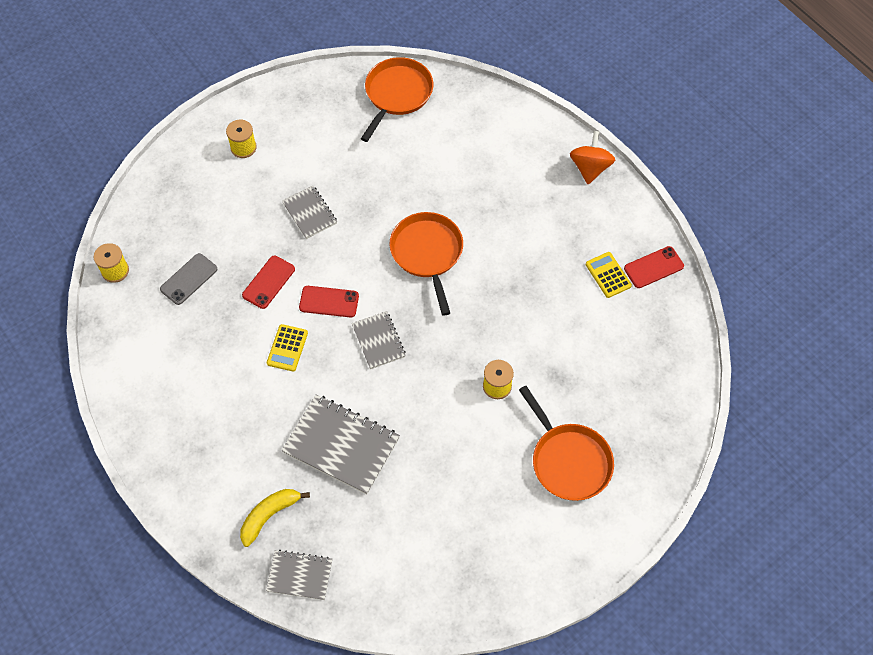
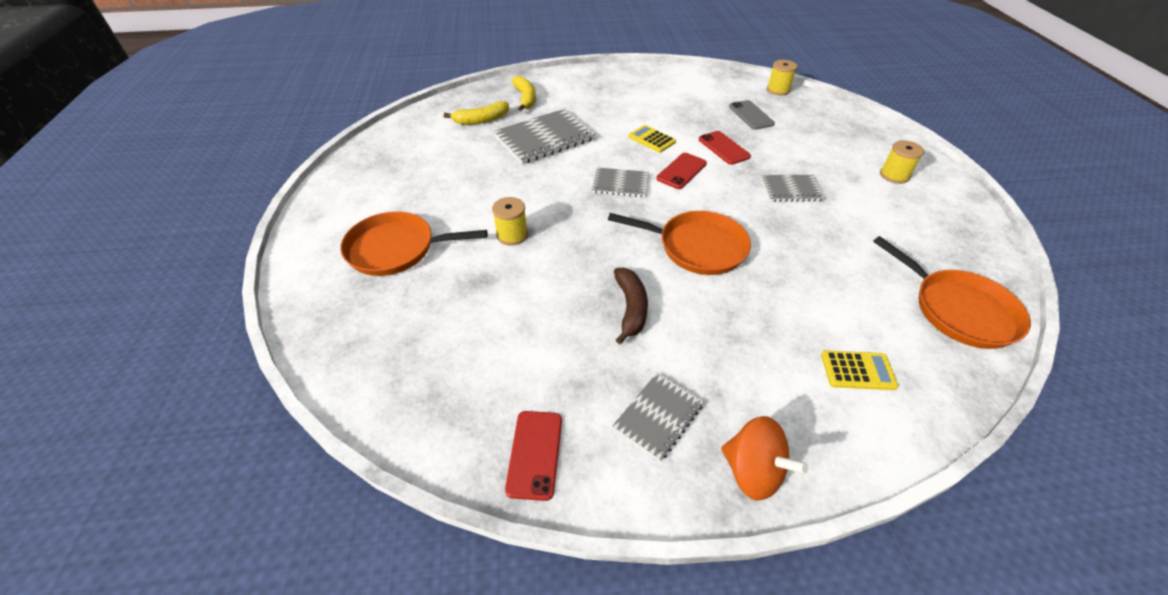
camera: 120 degrees right, 15 degrees down
(300, 575) = (473, 98): grey notebook -> grey notebook (658, 416)
(341, 531) = (481, 120): none -> yellow banana
(517, 269) = (630, 308): none -> brown banana
(608, 275) = (562, 392): yellow calculator -> yellow calculator (857, 371)

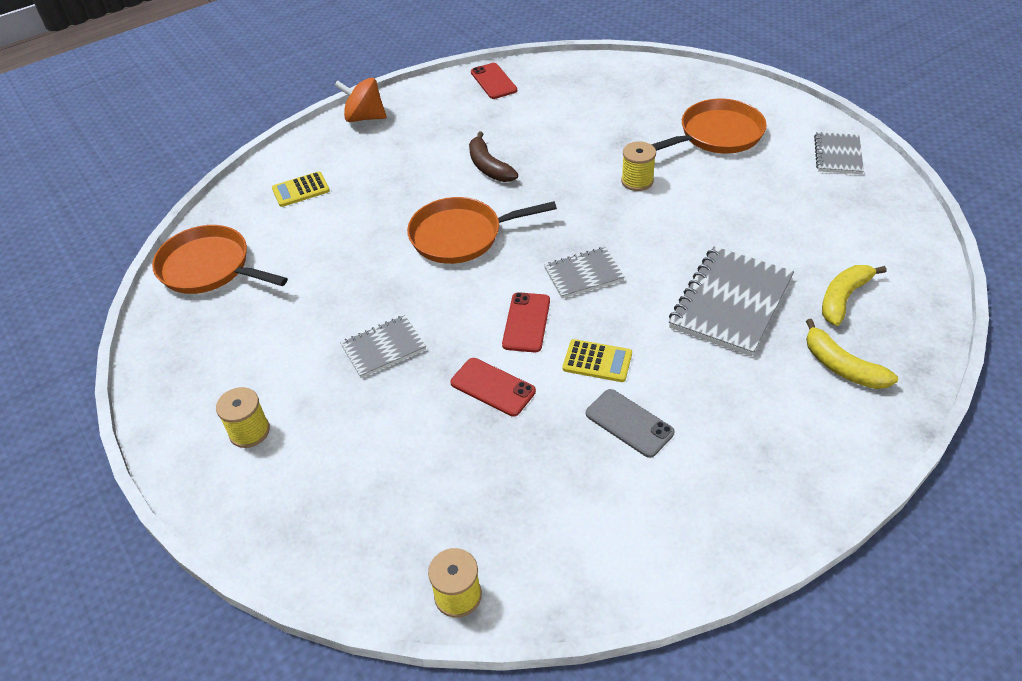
camera: 155 degrees right, 0 degrees up
(658, 416) = (432, 119): grey notebook -> grey notebook (838, 155)
(751, 115) = (481, 485): grey phone -> grey phone (629, 423)

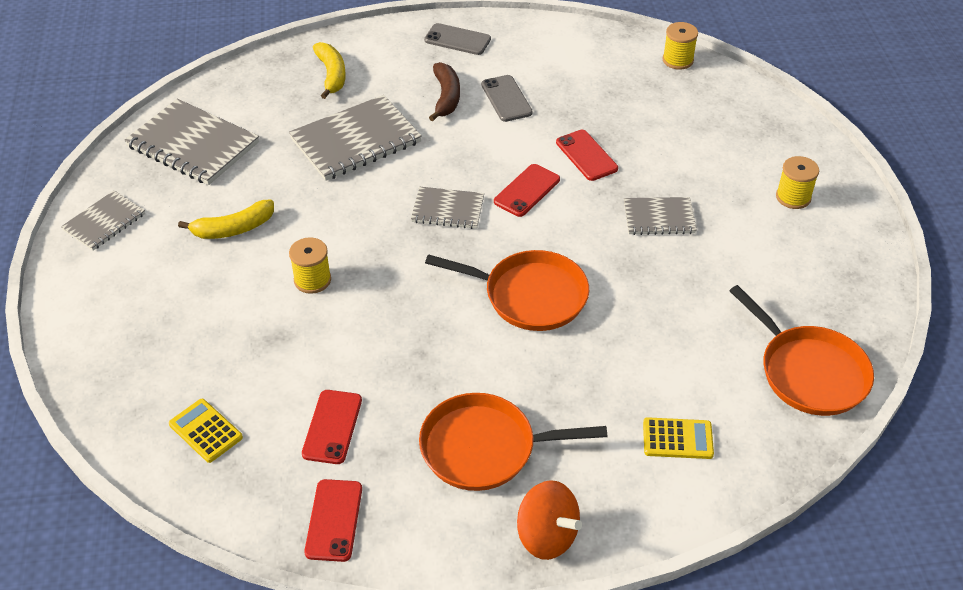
camera: 155 degrees left, 0 degrees up
(489, 167) = (444, 370): brown banana -> brown banana (446, 97)
(535, 114) = (332, 427): none -> red phone
(597, 361) = (495, 142): yellow calculator -> yellow calculator (205, 431)
(717, 134) = (176, 298): orange pan -> orange pan (484, 448)
(762, 490) = (457, 40): none -> grey phone
(843, 298) = (273, 111): yellow banana -> yellow banana (233, 229)
(864, 236) = (193, 145): none -> grey notebook

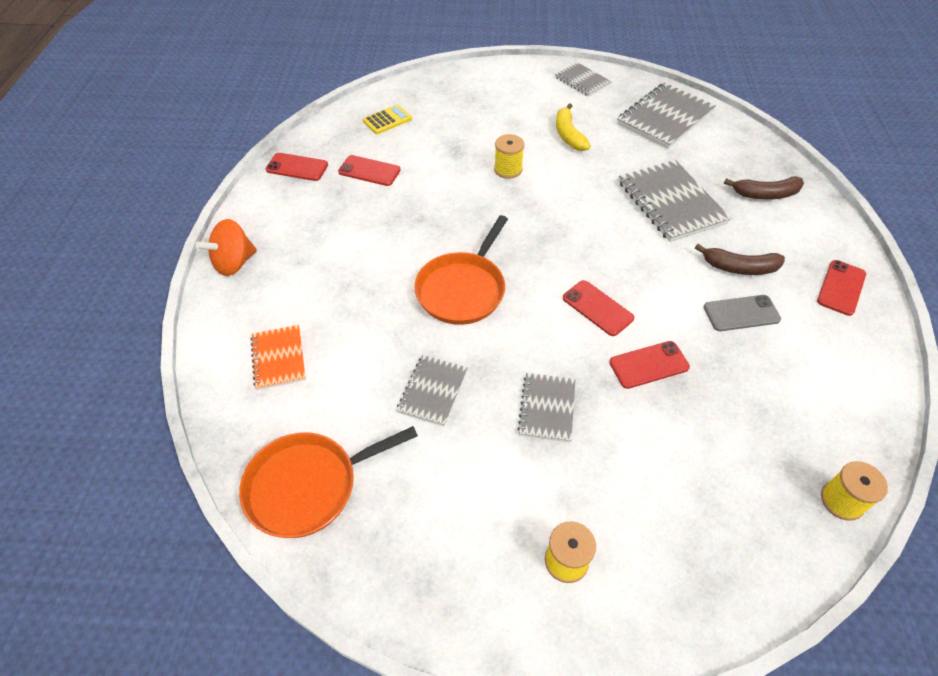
camera: 100 degrees right, 5 degrees up
(331, 75) = (765, 194): yellow banana -> brown banana
(448, 210) = (577, 250): grey notebook -> grey notebook (433, 391)
(457, 40) = (841, 288): grey phone -> red phone
(484, 448) = (321, 241): orange pan -> none
(677, 439) = (279, 358): yellow calculator -> orange notebook

